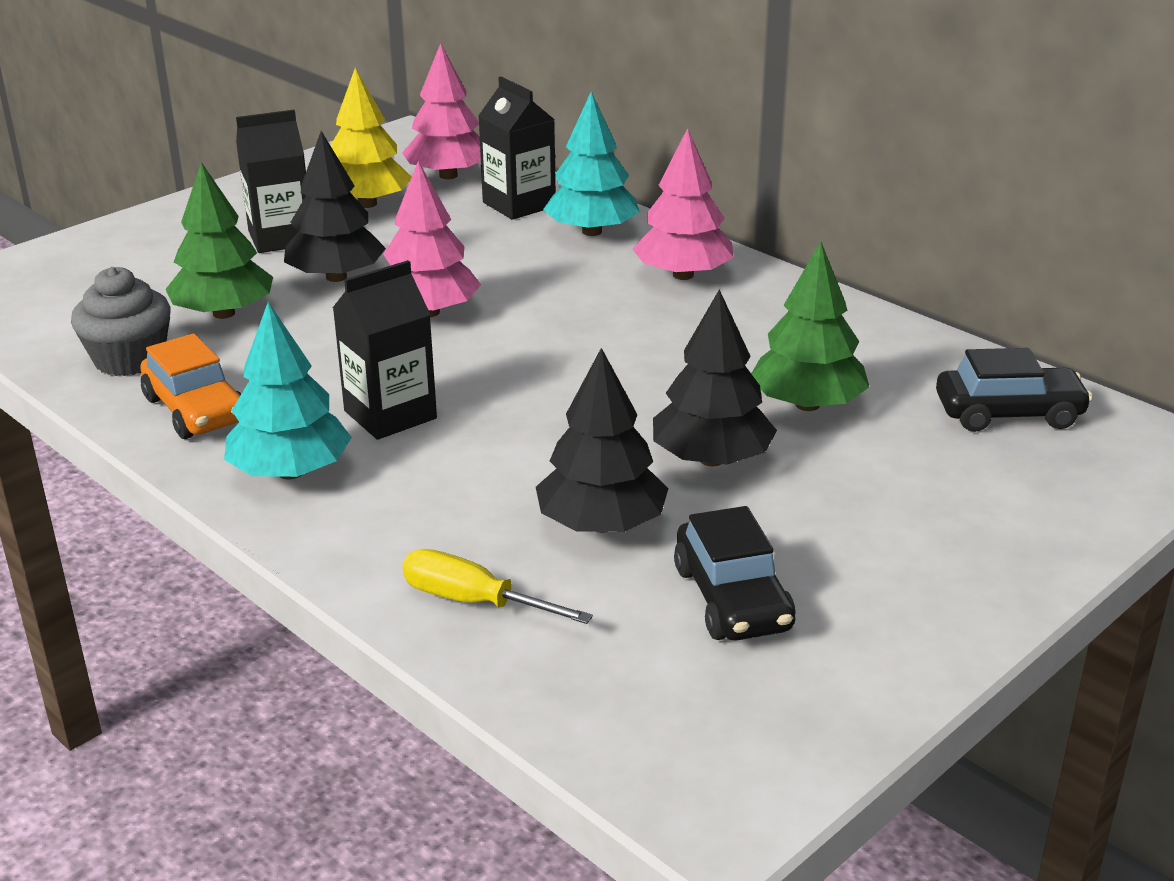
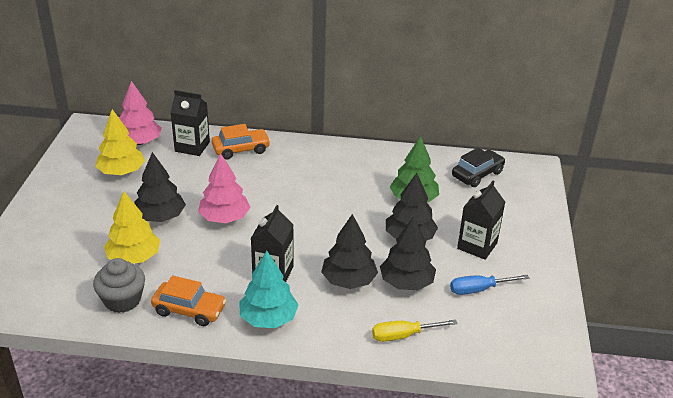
camera: 40 degrees left, 5 degrees up
(223, 313) = (134, 257): green tree -> yellow tree
(281, 238) = (105, 206): black carton -> black carton (477, 246)
(500, 476) = (348, 280): none -> black tree
(592, 232) = (241, 149): turquoise tree -> orange car
(683, 275) = (303, 158): pink tree -> none
(732, 599) = (479, 289): black car -> blue screwdriver

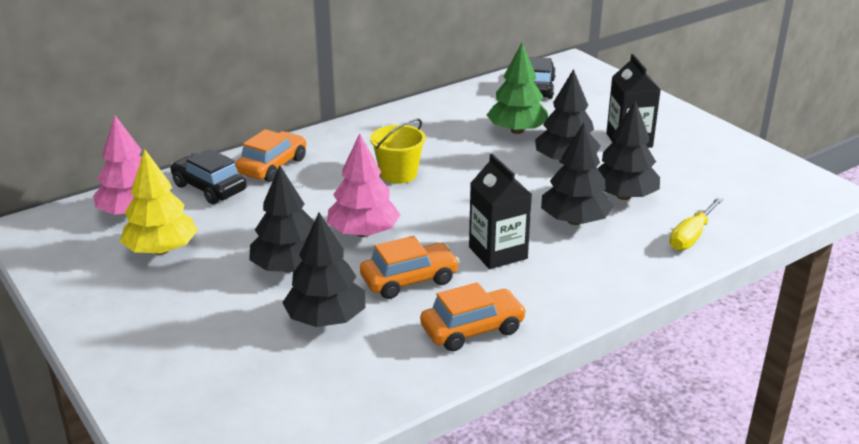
camera: 40 degrees left, 5 degrees down
(122, 300) = (385, 363): grey cupcake -> none
(134, 257) = (326, 319): yellow tree -> black tree
(192, 147) = (209, 188): black carton -> black car
(204, 261) = (409, 280): none -> orange car
(268, 318) = (559, 291): turquoise tree -> none
(298, 191) = (398, 174): none -> yellow bucket
(479, 289) = (686, 171): blue screwdriver -> none

